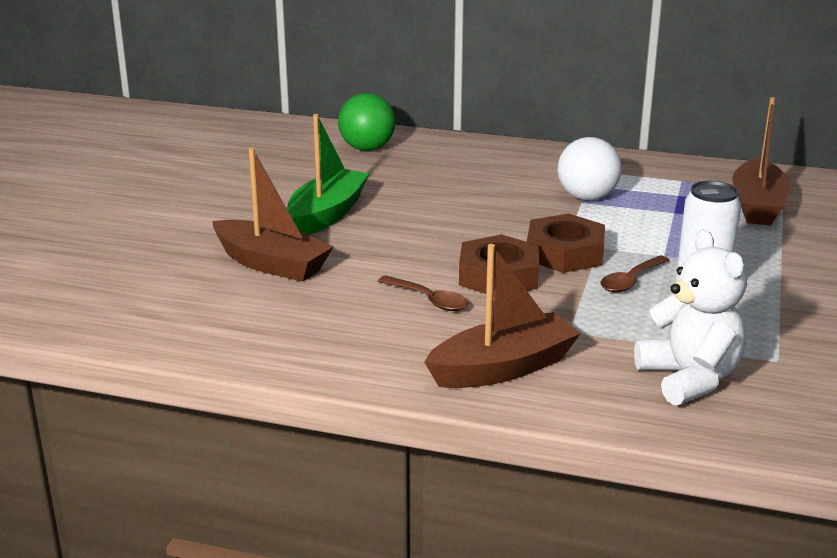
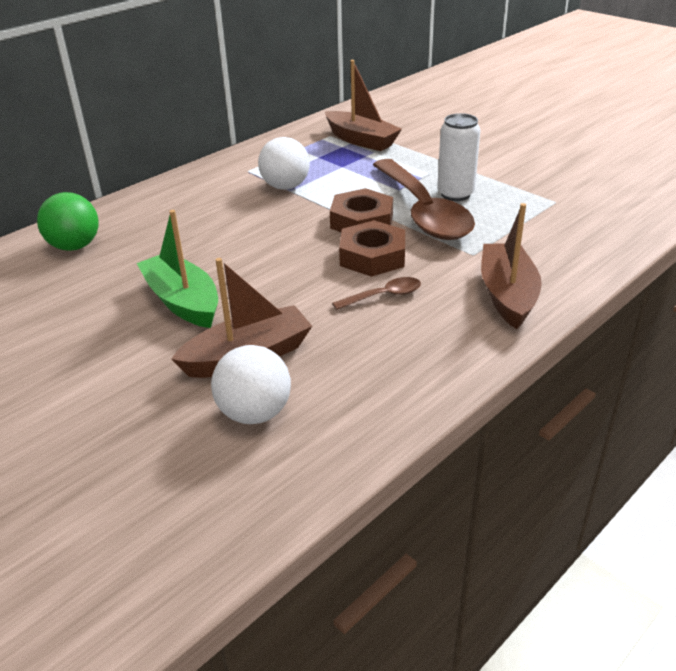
camera: 60 degrees left, 10 degrees up
(197, 288) = (255, 413): none -> white ball
(631, 281) = (423, 212): brown spoon -> brown spoon, size x2.43
(689, 379) = (561, 234): white teddy bear -> none

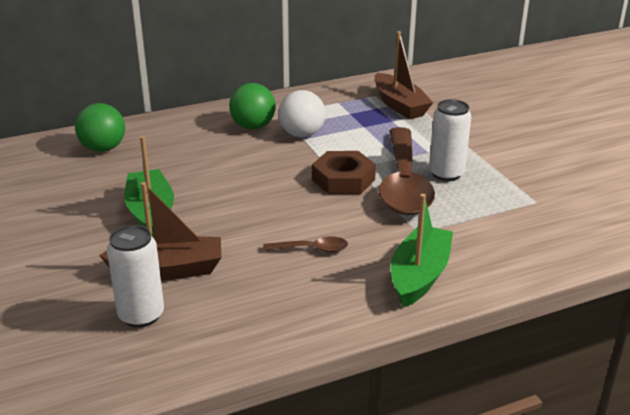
camera: 20 degrees right, 5 degrees down
(228, 189) = (253, 126): none -> green ball
(255, 413) = (141, 315): white ball -> white can
(372, 256) = (328, 213): brown nut -> none
(507, 295) = (419, 276): brown boat -> green boat

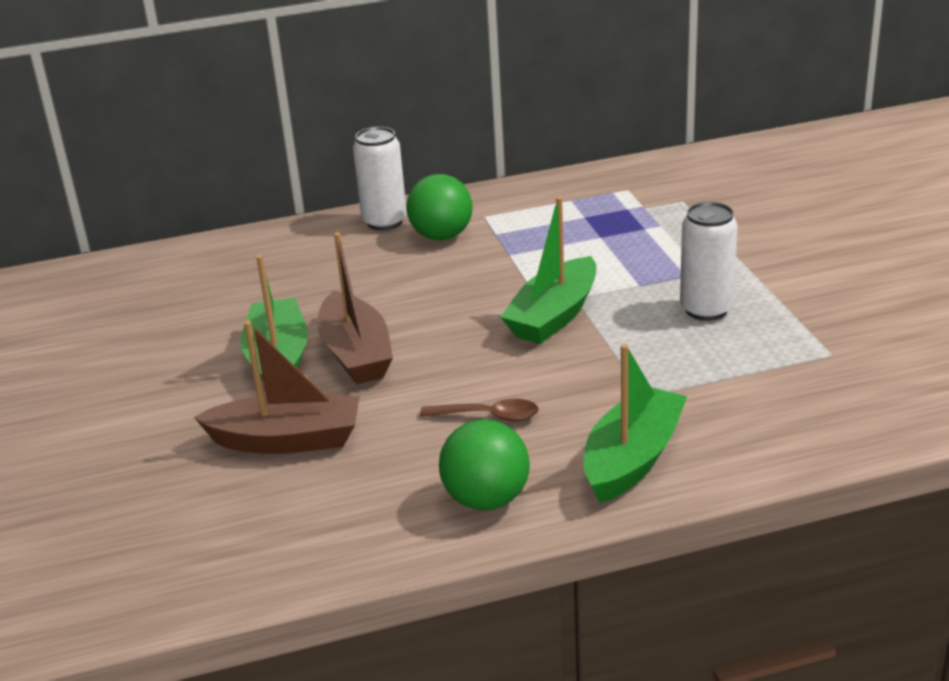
camera: 10 degrees right, 0 degrees up
(103, 148) = (230, 266): green ball -> green ball (486, 499)
(141, 315) = (241, 501): white can -> white can (384, 222)
(302, 134) = (508, 248): white ball -> none
(343, 179) = (554, 316): brown nut -> green boat
(399, 105) = (660, 205): brown boat -> brown boat (356, 354)
(404, 183) = (640, 323): brown spoon -> none

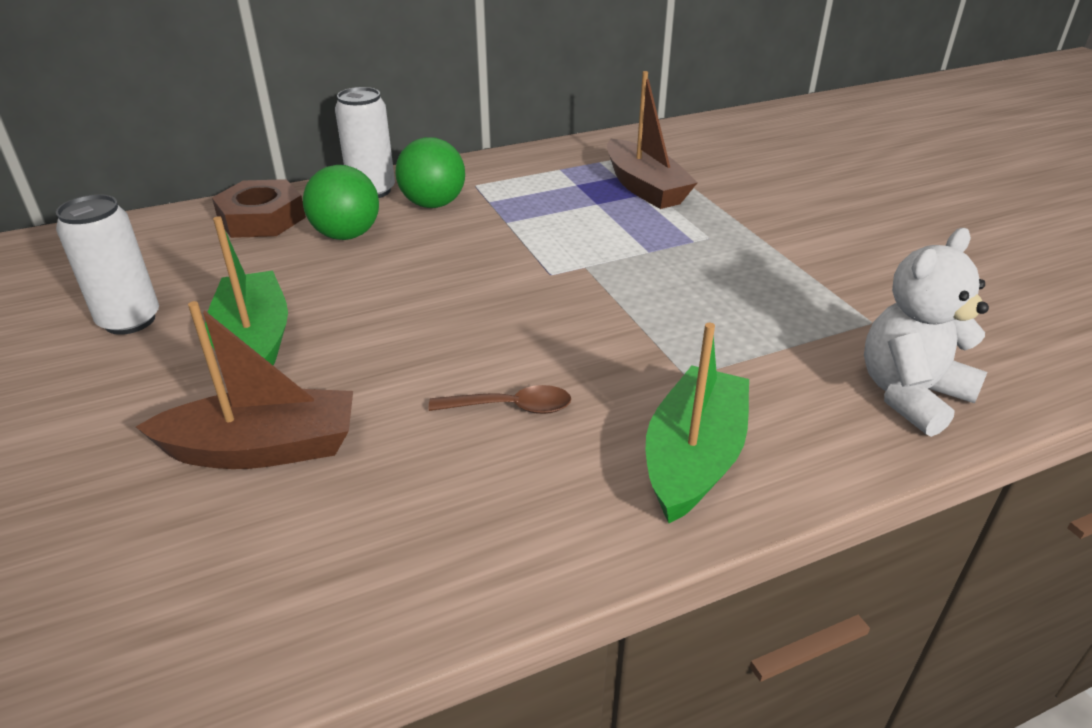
camera: 10 degrees left, 5 degrees up
(282, 248) = (262, 218): none -> brown nut
(356, 354) = (347, 334): brown boat -> brown boat (645, 188)
(486, 499) = (525, 524): green ball -> green ball (346, 235)
(554, 316) = (565, 285): green boat -> none
(706, 309) = (724, 275): white can -> white can (130, 320)
(839, 417) = (910, 395): none -> white teddy bear

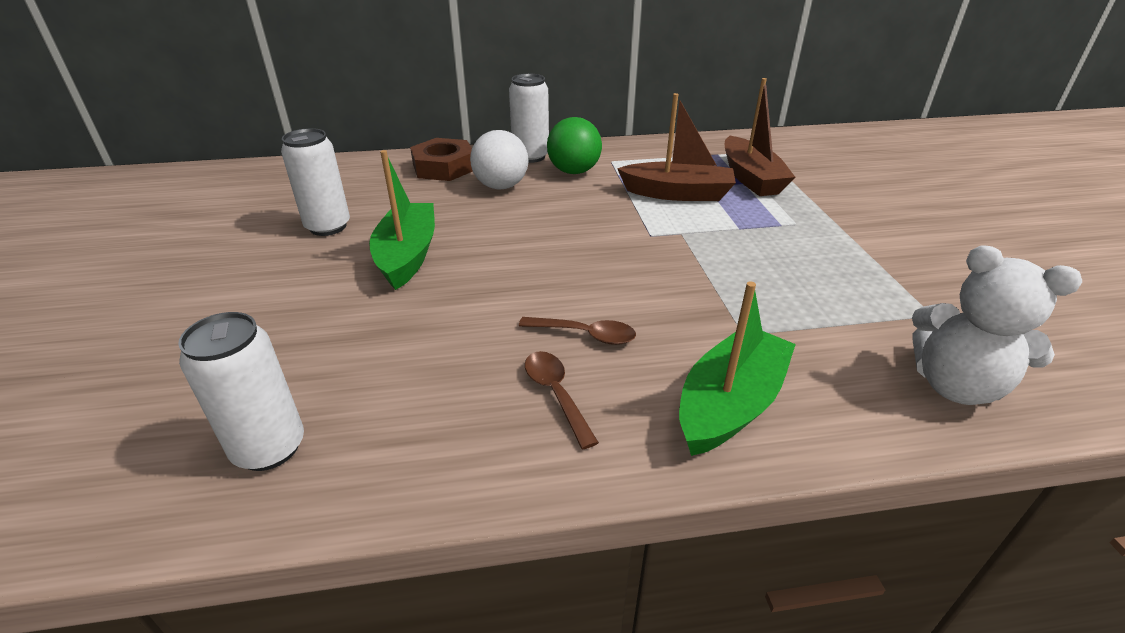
camera: 15 degrees right, 0 degrees up
(161, 621) = (269, 448): none -> white can
(263, 448) = (386, 333): brown boat -> brown boat (677, 193)
(346, 235) = (501, 186): green ball -> white ball
(498, 484) = (556, 394): none -> brown spoon
(910, 395) = (955, 385): white teddy bear -> white teddy bear turned 120 degrees counterclockwise

